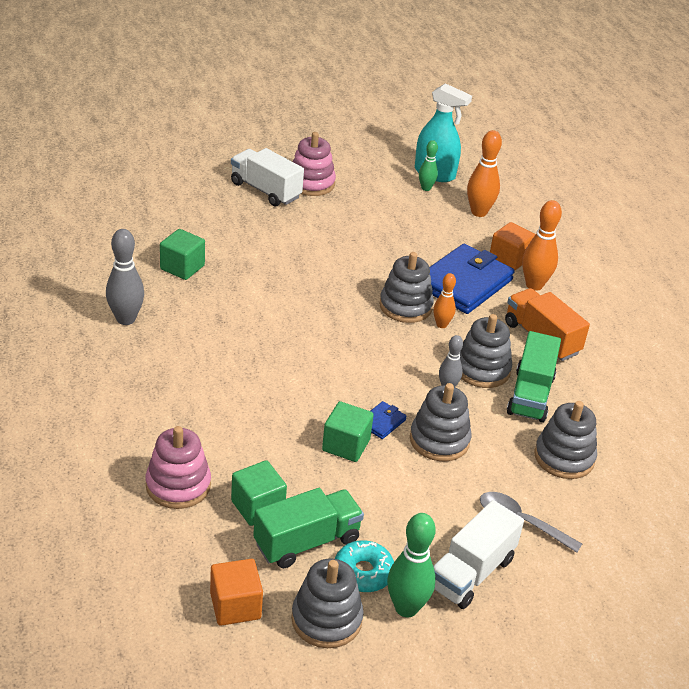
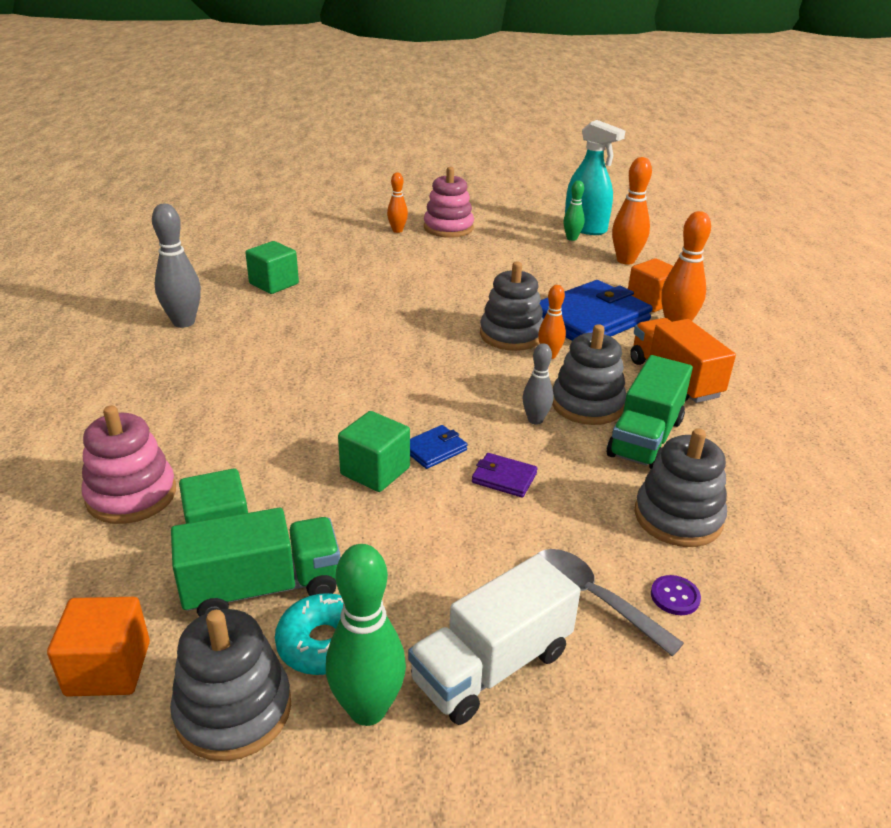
camera: 15 degrees right, 5 degrees down
(265, 190) = (397, 230): white truck -> orange bowling pin
(439, 440) = (504, 478): grey stacking toy -> purple wallet
(571, 514) = (675, 596): none -> purple button

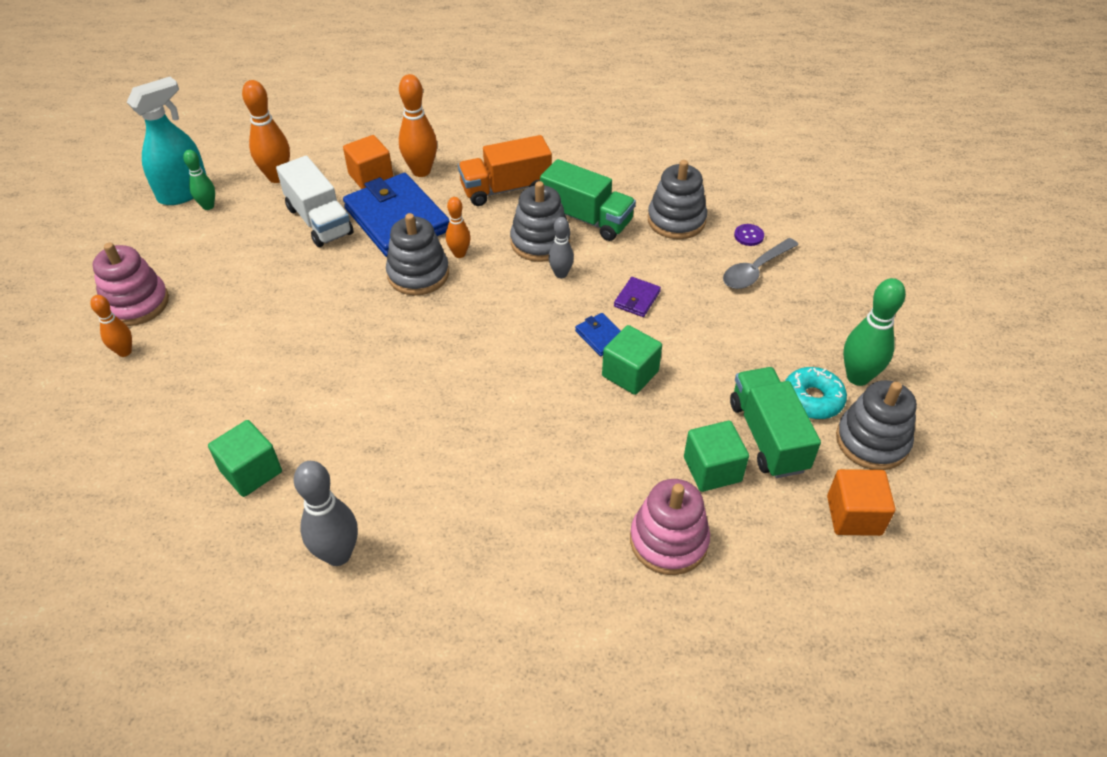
camera: 85 degrees left, 15 degrees up
(492, 666) = (815, 320): white truck -> white truck (319, 221)

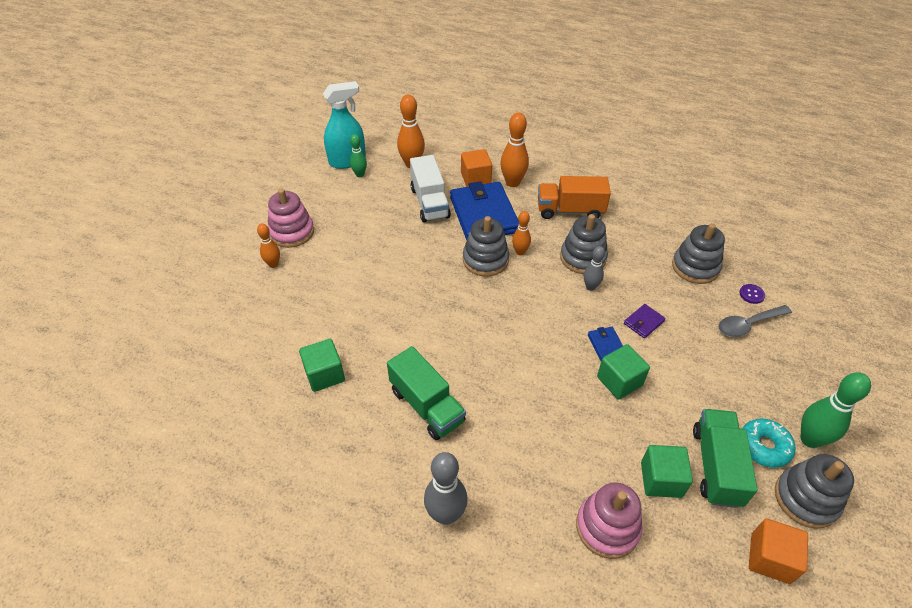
camera: 20 degrees right, 0 degrees up
(338, 554) = (361, 455): grey bowling pin -> grey bowling pin (446, 514)
(586, 219) = (624, 248): green truck -> green truck (427, 406)

